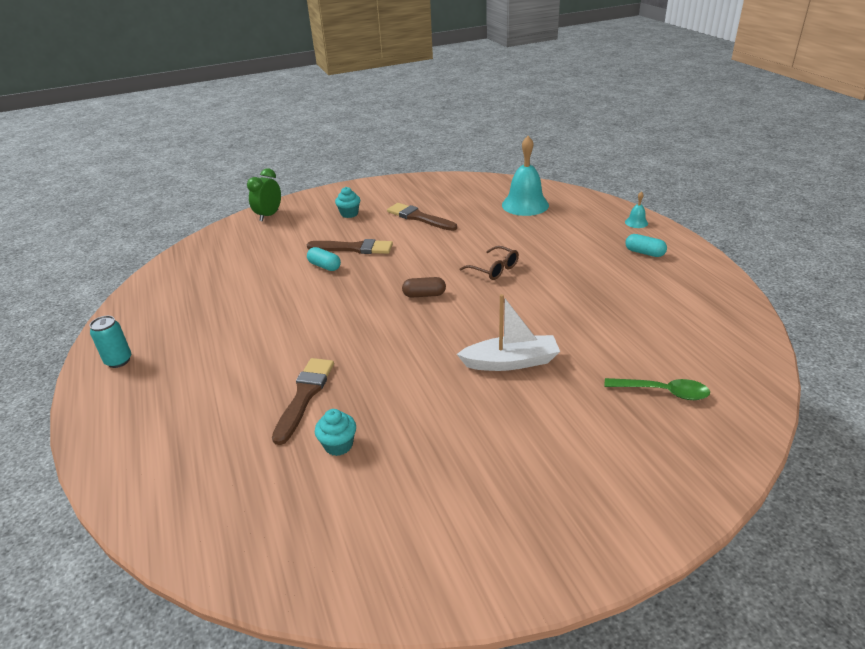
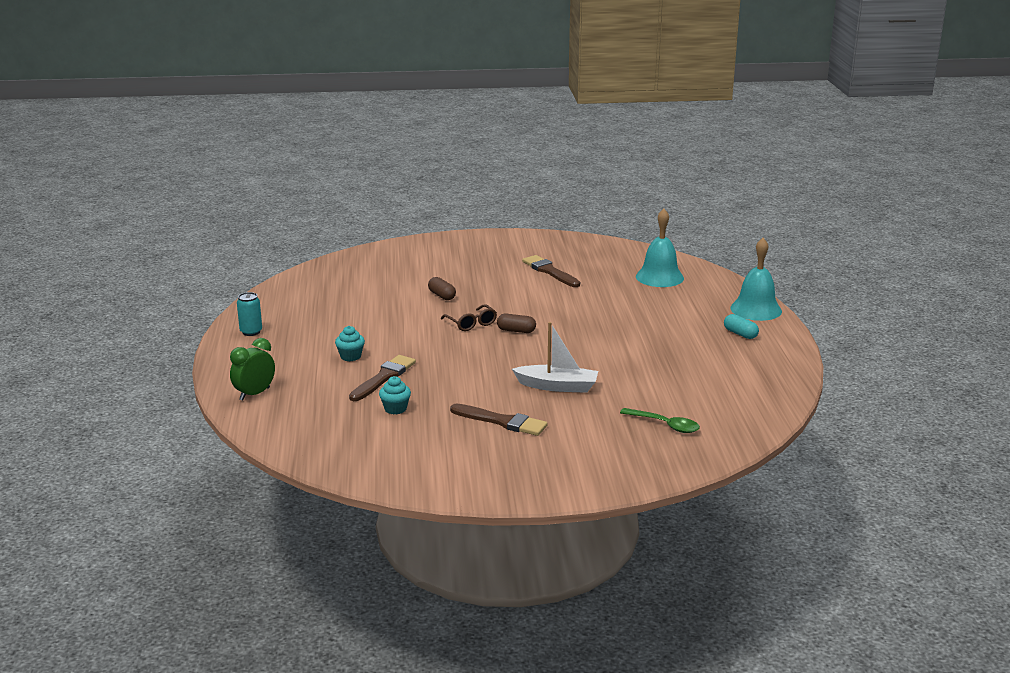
camera: 15 degrees right, 10 degrees down
(269, 215) = (411, 247): green clock -> green clock (254, 394)
(324, 266) = (442, 296): turquoise capsule -> brown capsule
(349, 214) = (486, 257): turquoise cupcake -> turquoise cupcake (350, 356)
(354, 248) = (475, 286): brown brush -> brown brush (502, 421)
(494, 269) = (590, 323): brown glasses -> brown glasses (471, 323)
(636, 222) = (756, 309): turquoise bell -> turquoise bell, size x2.24

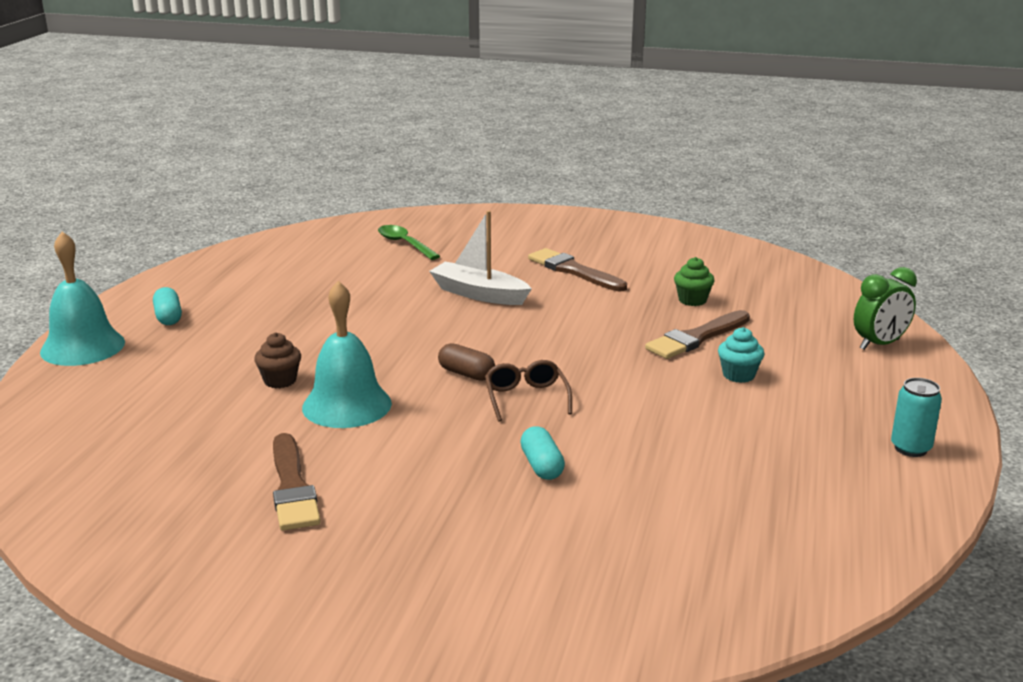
camera: 160 degrees left, 0 degrees up
(395, 409) = (692, 300): turquoise cupcake -> green cupcake
(442, 296) = (542, 466): brown capsule -> turquoise capsule
(617, 310) = (280, 381): none -> brown cupcake
(659, 277) = (119, 433): turquoise bell -> turquoise bell (347, 405)

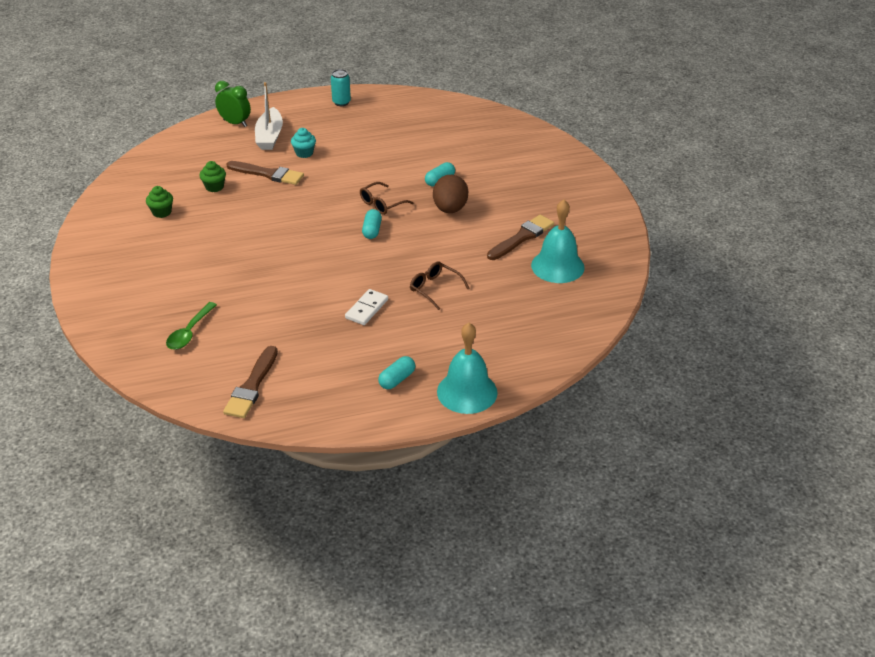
camera: 120 degrees left, 15 degrees up
(280, 381) = (435, 289): brown cupcake -> brown glasses
(308, 330) = (366, 309): none -> white domino
(347, 405) = (439, 254): turquoise bell -> turquoise bell (557, 266)
(447, 449) = (450, 209): none -> brown egg
(466, 374) = (372, 230): brown capsule -> turquoise capsule
(479, 294) = (261, 264): white boat -> white boat (269, 136)
(573, 271) = (194, 241): brown brush -> brown brush (252, 386)
(658, 264) = (162, 212): none -> green cupcake

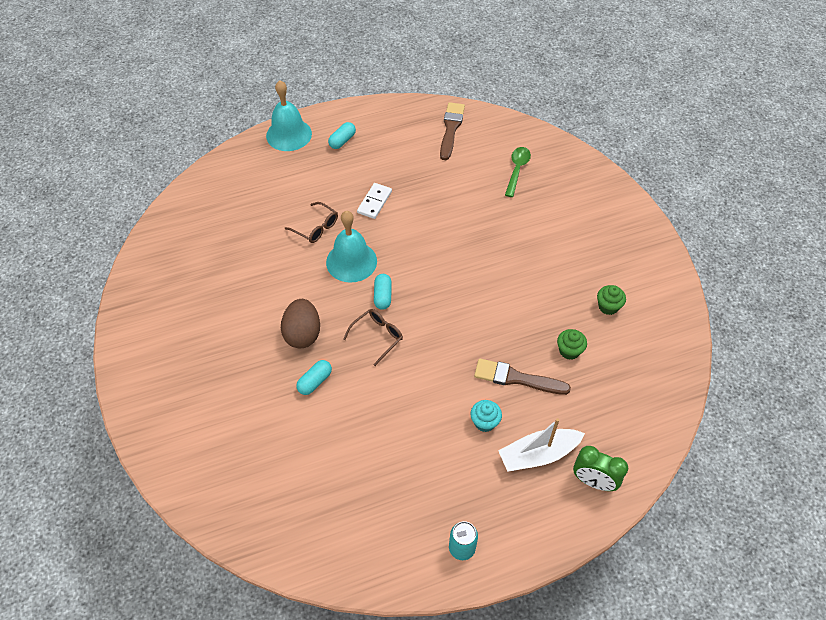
camera: 175 degrees right, 15 degrees up
(269, 136) = (538, 454): white boat -> white boat turned 105 degrees counterclockwise
(522, 237) = (229, 297): brown brush -> none
(557, 266) = (199, 262): turquoise bell -> turquoise bell (351, 261)

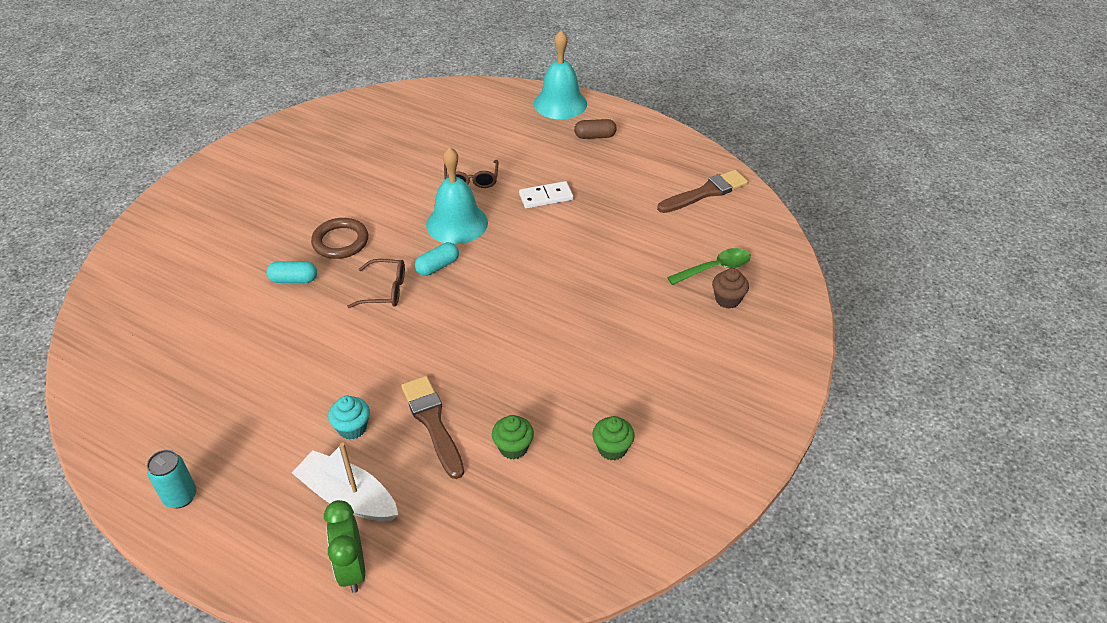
camera: 50 degrees right, 10 degrees down
(302, 334) = (340, 241): brown egg -> brown ring
(342, 141) = (595, 136): turquoise capsule -> brown capsule
(546, 182) = (727, 299): none -> brown cupcake

